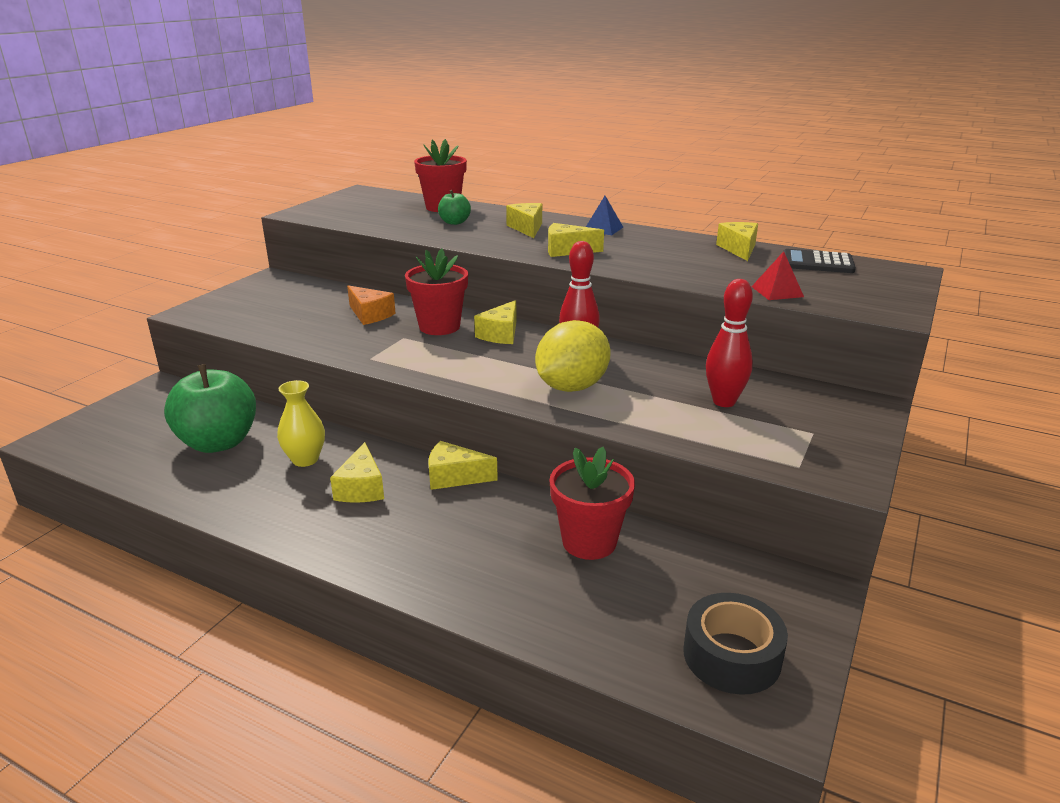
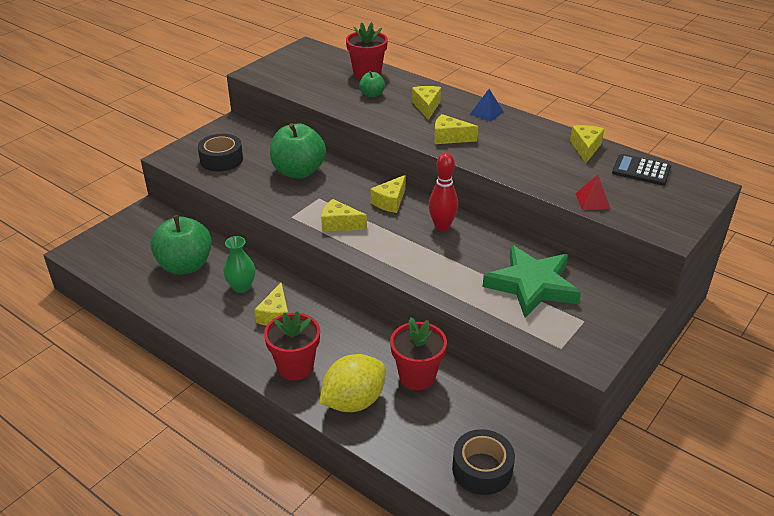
camera: 10 degrees right, 10 degrees up
(262, 310) = (221, 159): none -> black tape
(305, 459) = (241, 287): yellow vase -> green vase
(370, 315) = (298, 171): orange cheese -> green apple
(439, 327) = (347, 189): red flower pot -> red flower pot (295, 367)
(454, 477) = (339, 313): yellow cheese -> yellow cheese (339, 224)
(571, 387) = (427, 259): yellow lemon -> yellow lemon (354, 401)
(724, 402) = (532, 285): red bowling pin -> green star

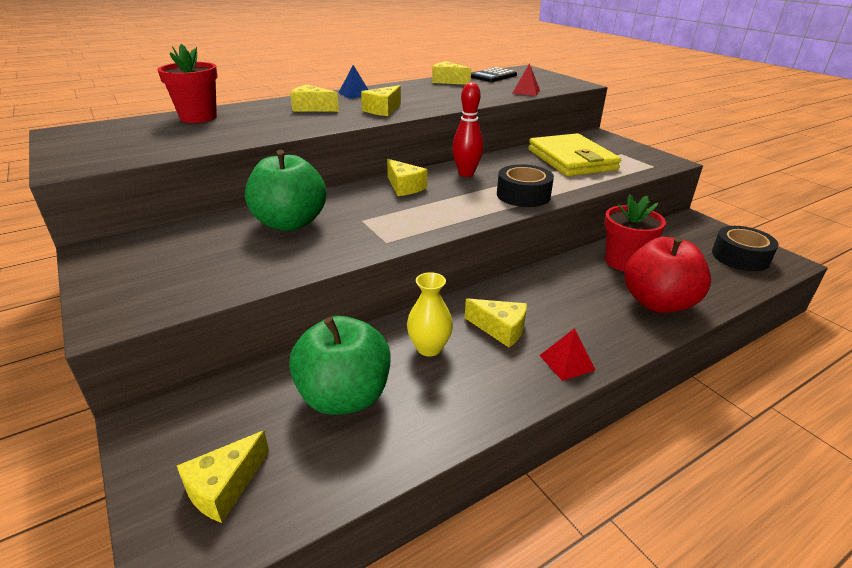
camera: 70 degrees left, 5 degrees down
(221, 159) = (187, 272): black tape -> black tape (523, 195)
(241, 287) = (429, 348): green vase -> yellow vase
(249, 353) = (567, 362): none -> red pyramid
(295, 367) = (599, 330): red flower pot -> none
(339, 224) = (425, 217): yellow cheese -> yellow cheese (224, 487)
(354, 401) = (657, 303): yellow lemon -> red apple
(372, 94) = (249, 122): green apple -> none
(532, 285) = (571, 160): green star -> yellow wallet

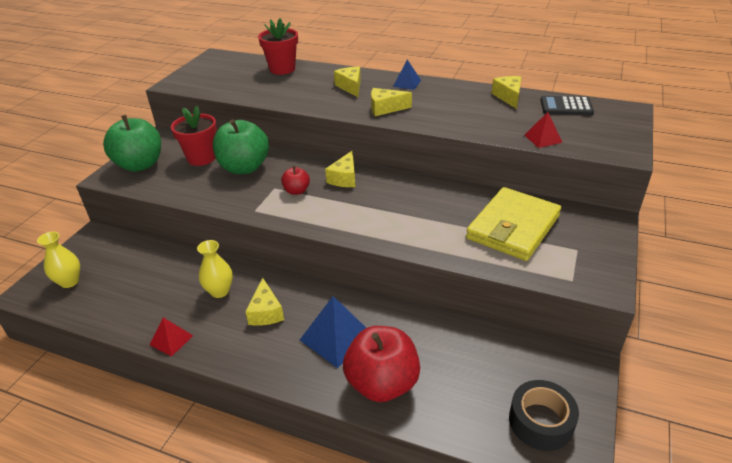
camera: 55 degrees right, 5 degrees up
(224, 487) = (69, 281): yellow cheese -> yellow vase
(344, 396) = (152, 282): green apple -> green apple (140, 165)
(387, 212) = (296, 191): none -> red apple
(466, 174) = (403, 191): red bowling pin -> none
(523, 195) = (396, 232): black tape -> none
(567, 362) = (253, 359): red pyramid -> red pyramid (171, 340)
(579, 303) = (336, 337): none -> blue pyramid
(623, 262) = (432, 341): red flower pot -> red flower pot (201, 158)

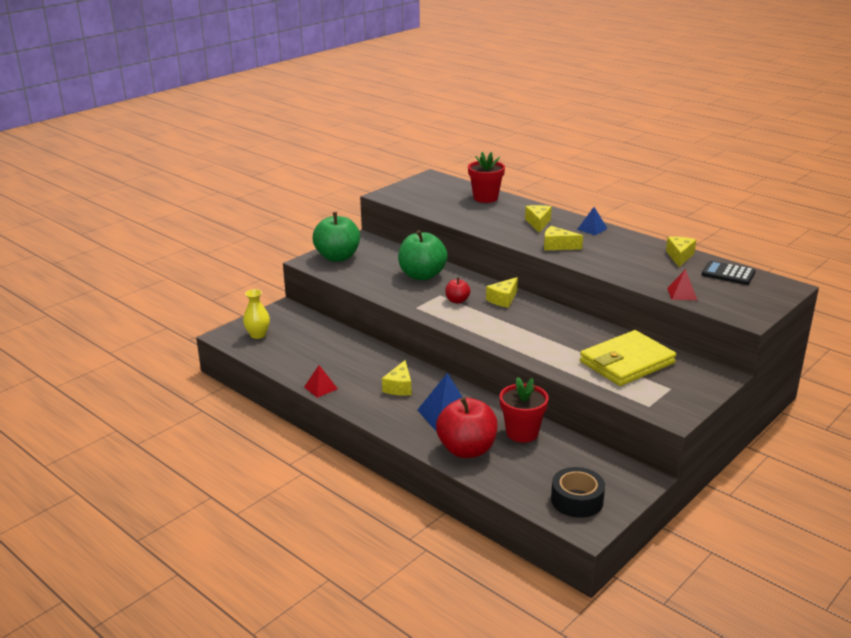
camera: 20 degrees right, 10 degrees down
(201, 158) = (389, 261): red flower pot -> red flower pot (522, 433)
(219, 291) = (369, 366): yellow vase -> none

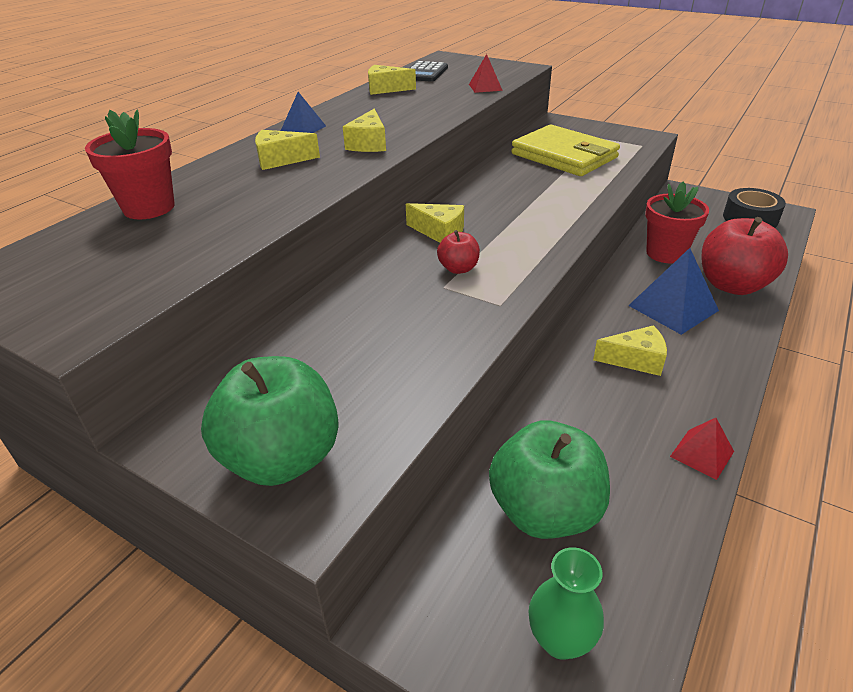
camera: 100 degrees left, 10 degrees up
(258, 335) = (560, 639): yellow vase -> green vase
(422, 275) = (369, 315): green apple -> green apple (544, 511)

